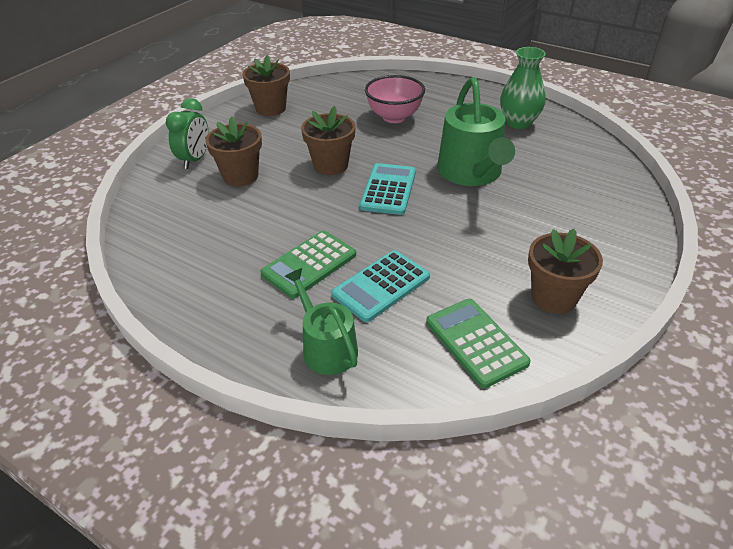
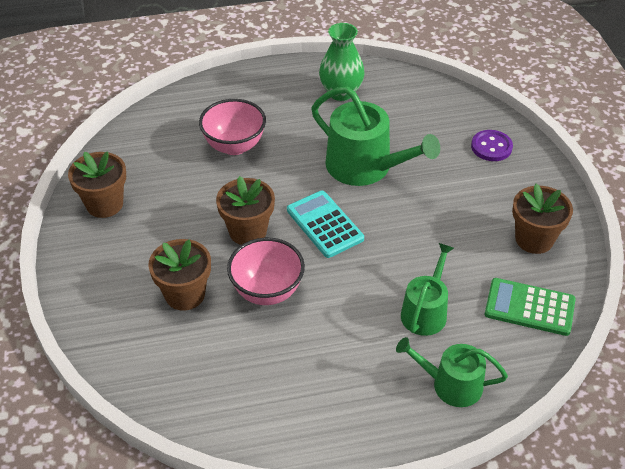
camera: 45 degrees left, 5 degrees up
(195, 160) = (115, 307): green clock -> none
(290, 204) = (267, 291): none -> pink bowl
(309, 264) = (355, 332): green calculator -> none
(381, 286) = (425, 311): turquoise calculator -> green watering can
(605, 214) = (491, 147): none -> purple button

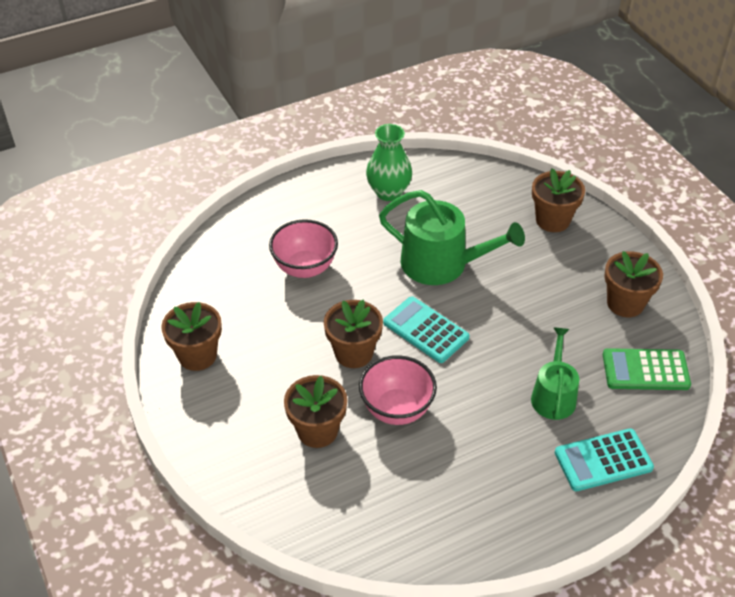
camera: 15 degrees left, 0 degrees up
(451, 384) = (603, 460): green watering can -> turquoise calculator
(491, 147) = (552, 220): purple button -> brown flower pot

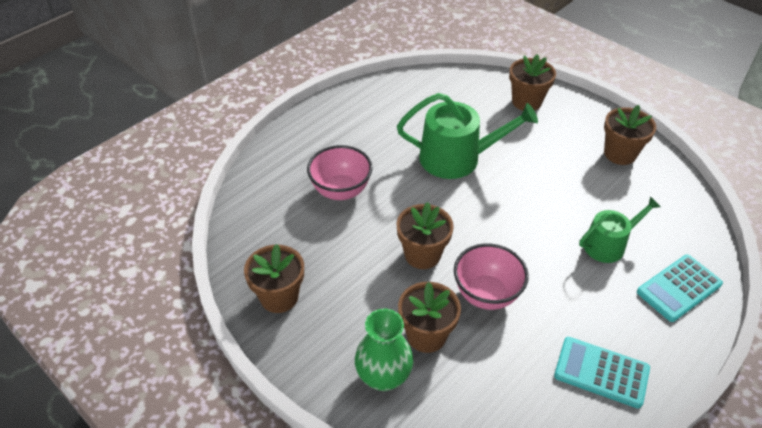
camera: 20 degrees left, 0 degrees up
(388, 192) = (381, 110): green vase -> green vase (383, 377)
(425, 330) = (474, 218): turquoise calculator -> turquoise calculator (601, 372)
(553, 395) = (608, 244): green watering can -> green watering can turned 75 degrees clockwise
(645, 370) = (666, 203): green calculator -> none

